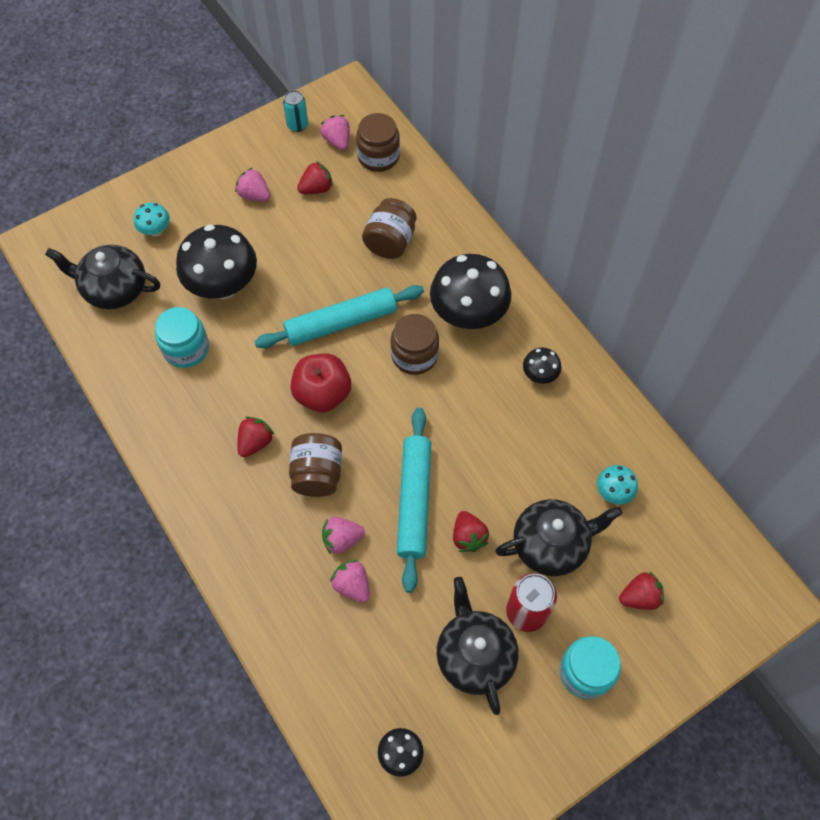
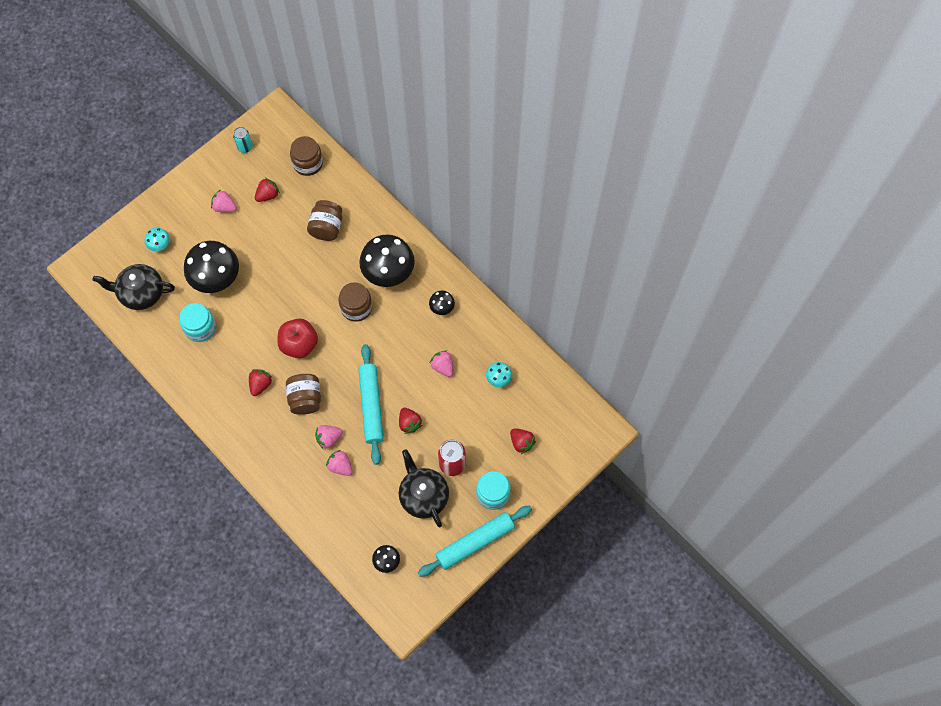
camera: 10 degrees left, 5 degrees up
(337, 141) = (276, 155): pink strawberry -> pink strawberry (443, 366)
(341, 323) = (303, 292): turquoise rolling pin -> turquoise rolling pin (475, 542)
(551, 544) = (462, 419): black teapot -> none
(639, 597) = (521, 443): red strawberry -> red strawberry turned 75 degrees clockwise

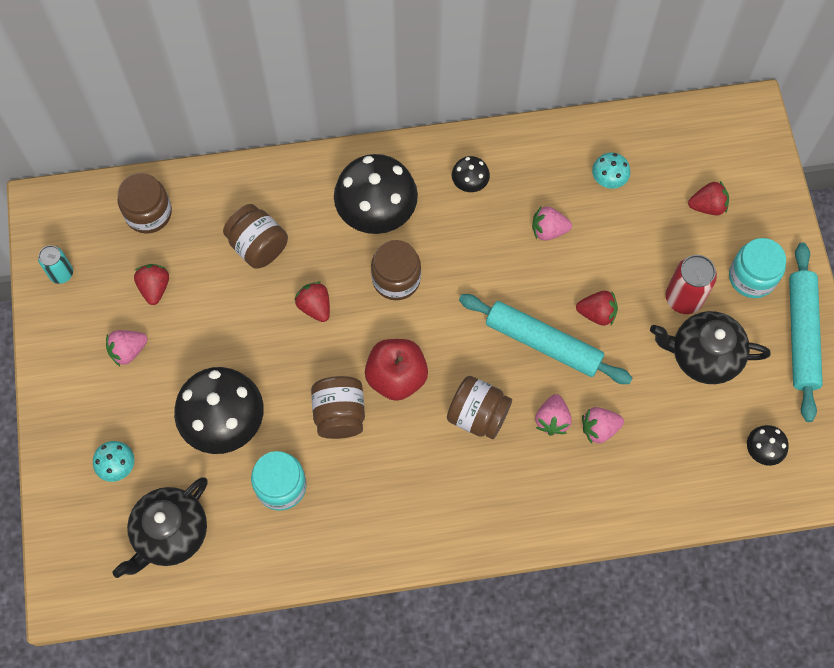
camera: 55 degrees left, 0 degrees up
(259, 330) = (339, 414): none -> brown jar
(260, 384) = (418, 458): red strawberry -> red strawberry (315, 307)

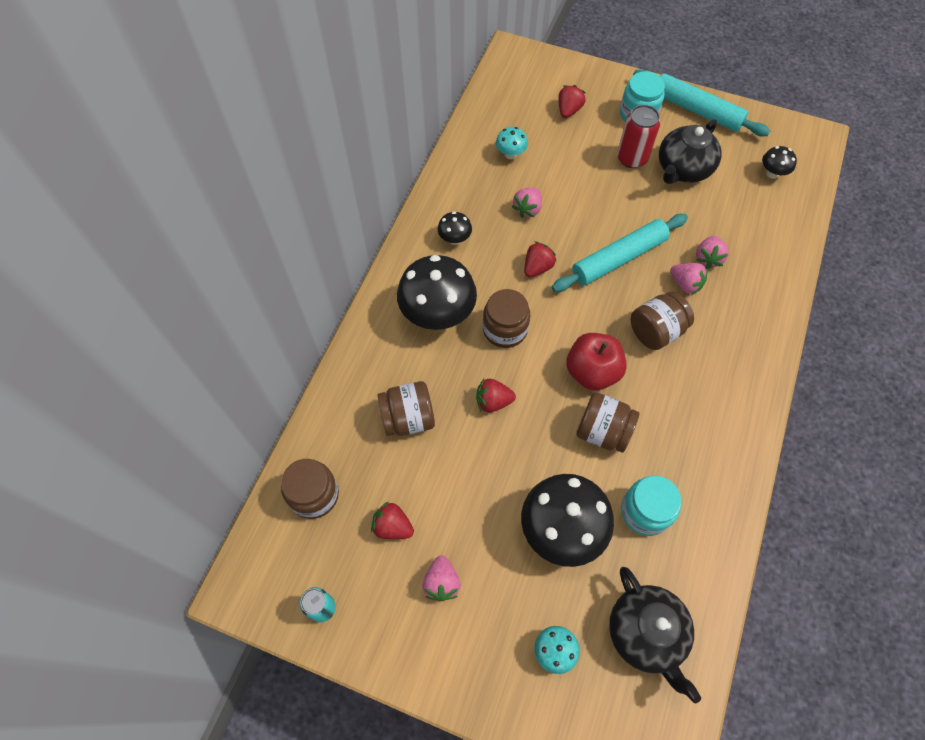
camera: 60 degrees left, 5 degrees down
(597, 313) = (614, 214): red strawberry -> red strawberry (537, 267)

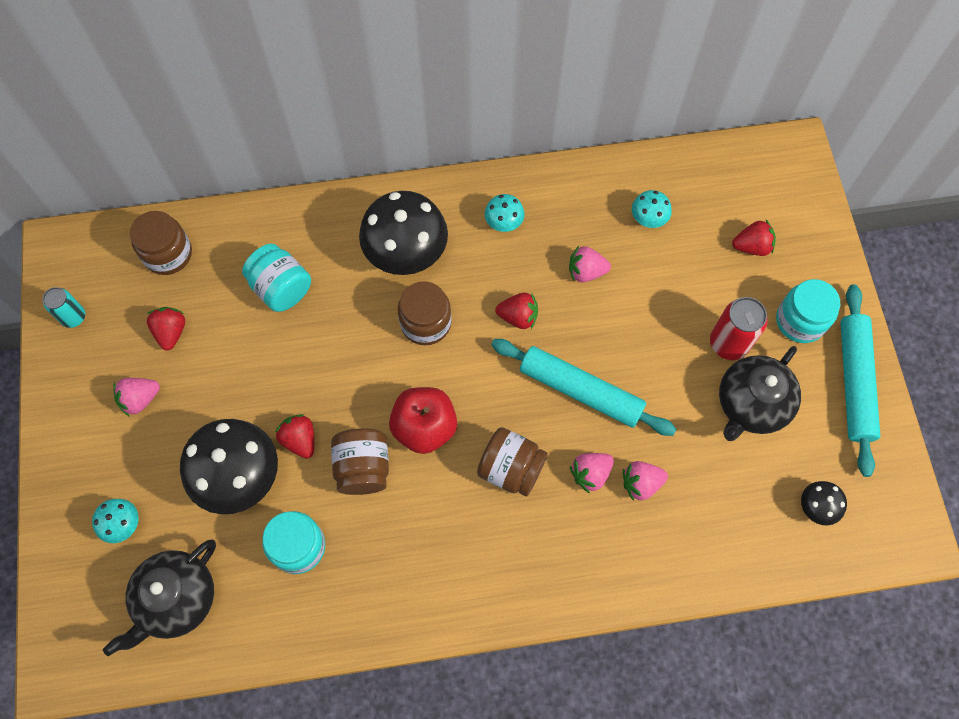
camera: 60 degrees right, 5 degrees up
(408, 418) = (281, 288): brown jar -> turquoise jar
(454, 239) = (504, 223): black mushroom -> turquoise mushroom
(493, 401) = (339, 352): red strawberry -> red strawberry (300, 440)
(683, 169) = (751, 404): black teapot -> black teapot turned 60 degrees counterclockwise
(685, 284) = (590, 474): pink strawberry -> pink strawberry turned 45 degrees clockwise

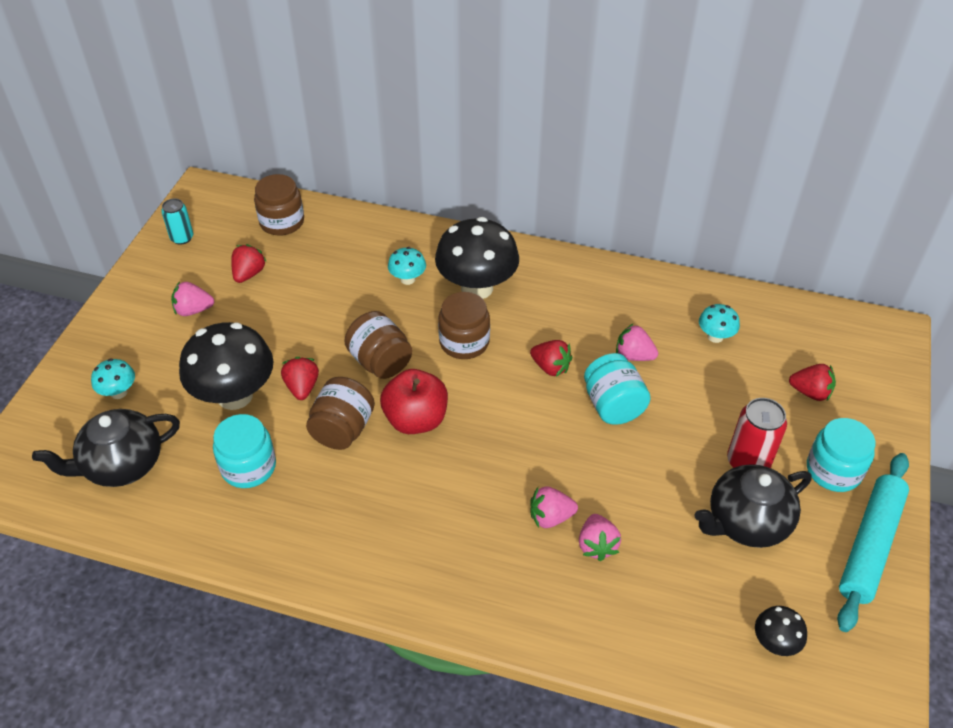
camera: 25 degrees right, 20 degrees down
(281, 288) = (356, 275): turquoise jar -> turquoise jar (613, 405)
(504, 223) = (576, 294): turquoise mushroom -> turquoise mushroom (407, 279)
(511, 469) = (476, 483): brown jar -> brown jar (380, 362)
(580, 391) = (578, 446): turquoise rolling pin -> none
(641, 483) = (597, 545): pink strawberry -> pink strawberry turned 105 degrees counterclockwise

